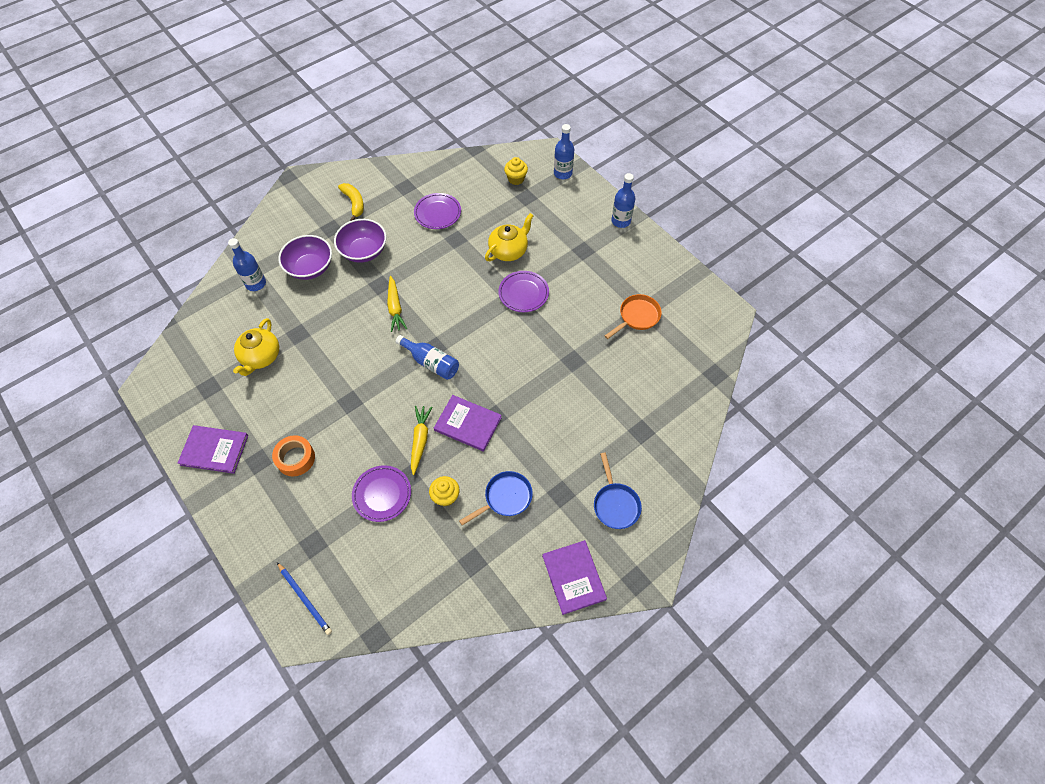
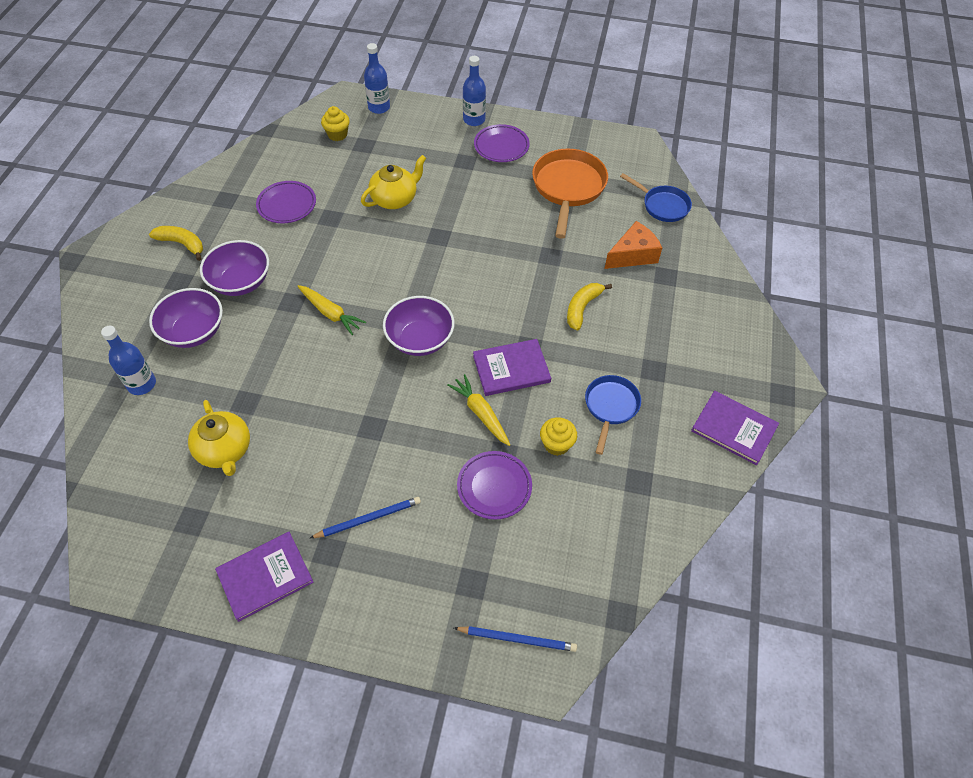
camera: 40 degrees left, 5 degrees down
(295, 458) = (368, 519): orange tape -> blue pencil
(431, 363) = (420, 339): blue bottle -> purple bowl
(509, 251) = (395, 199): yellow teapot -> yellow teapot turned 45 degrees clockwise
(523, 293) = (447, 227): purple plate -> purple plate (501, 146)
(557, 414) = (582, 308): none -> yellow banana
(615, 504) = (705, 346): blue pan -> blue pan (662, 205)
(633, 399) = (633, 255): none -> orange cheese
(637, 317) = (568, 188): orange pan -> orange pan, size x1.64

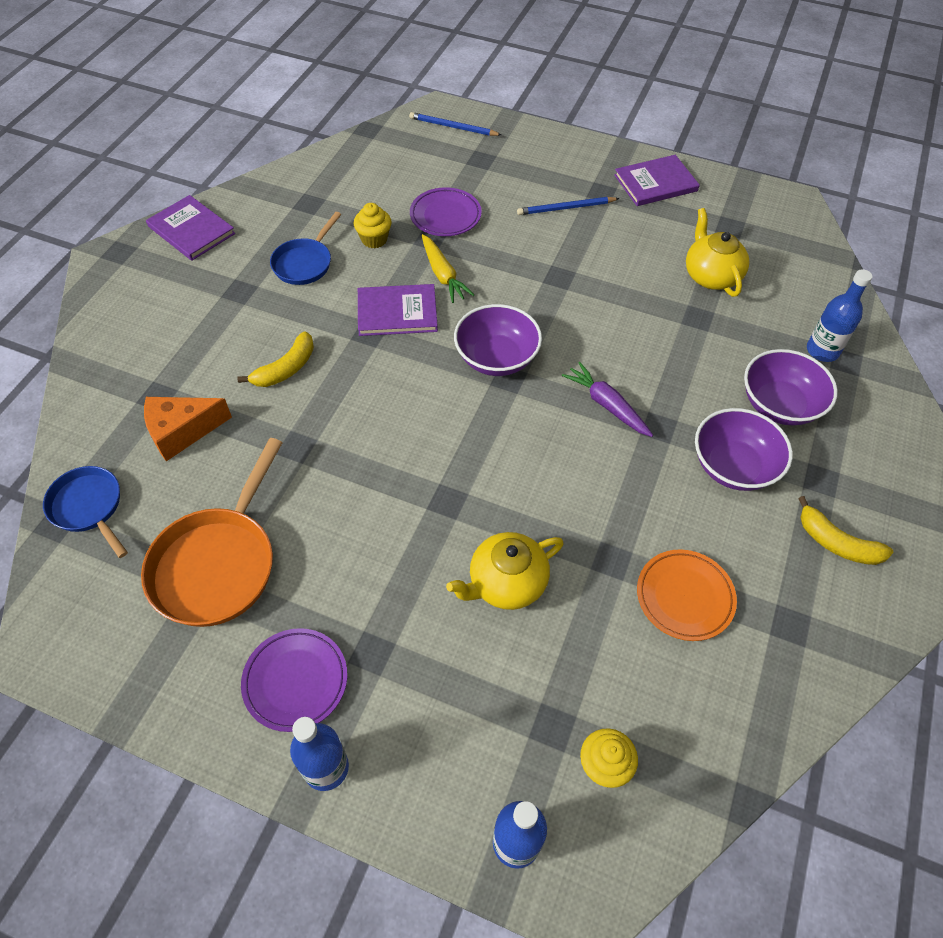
camera: 170 degrees left, 0 degrees up
(287, 205) = (684, 597): purple plate -> orange plate
(330, 313) = (607, 405): yellow carrot -> purple carrot

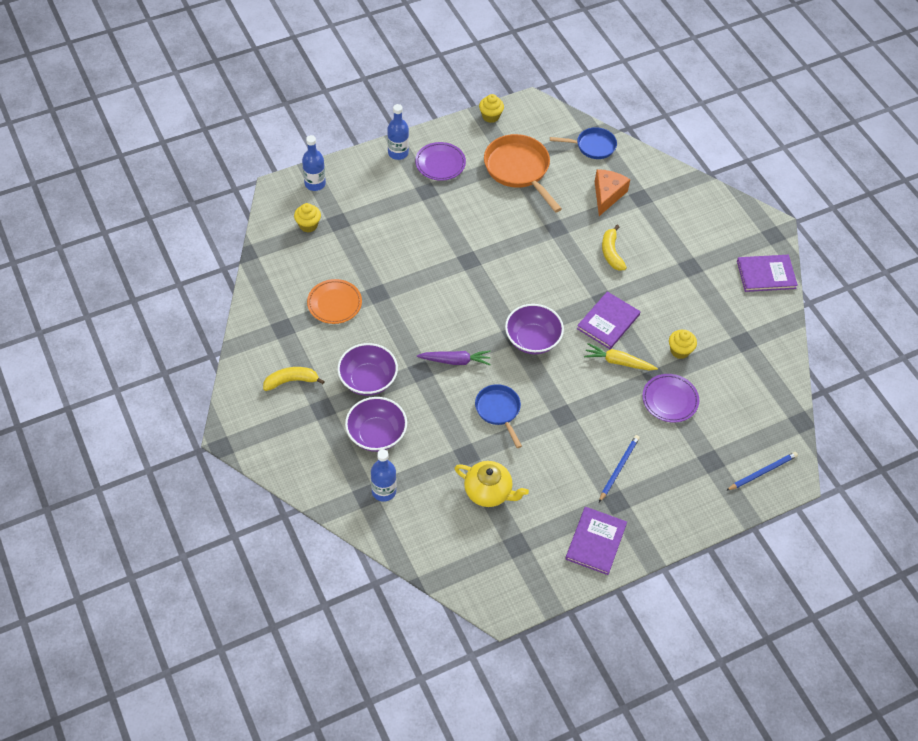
camera: 130 degrees right, 0 degrees up
(119, 692) = (490, 116): none -> yellow cupcake
(305, 263) = (688, 307): blue pan -> blue pan (499, 411)
(506, 583) = (408, 251): yellow teapot -> none

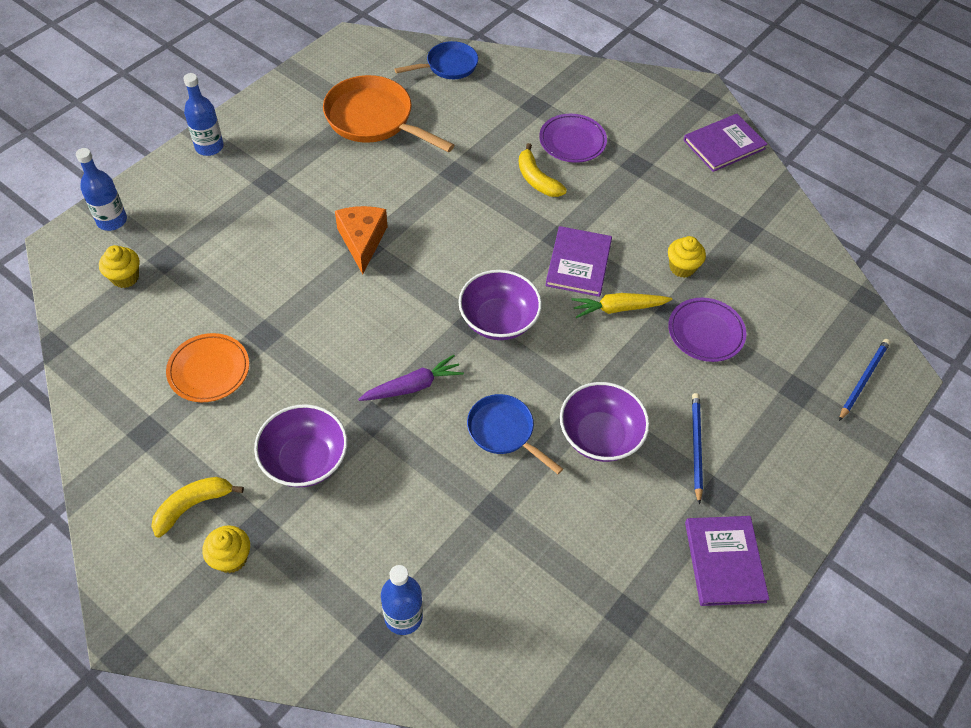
camera: 25 degrees left, 0 degrees up
(376, 434) = (353, 535): purple bowl -> purple bowl (600, 436)
(440, 163) = (271, 143): purple plate -> purple plate (572, 141)
(489, 492) = (549, 552): yellow teapot -> none
(490, 116) = (308, 69): yellow cupcake -> yellow cupcake (231, 558)
(607, 195) = (495, 115): orange cheese -> orange cheese (362, 241)

